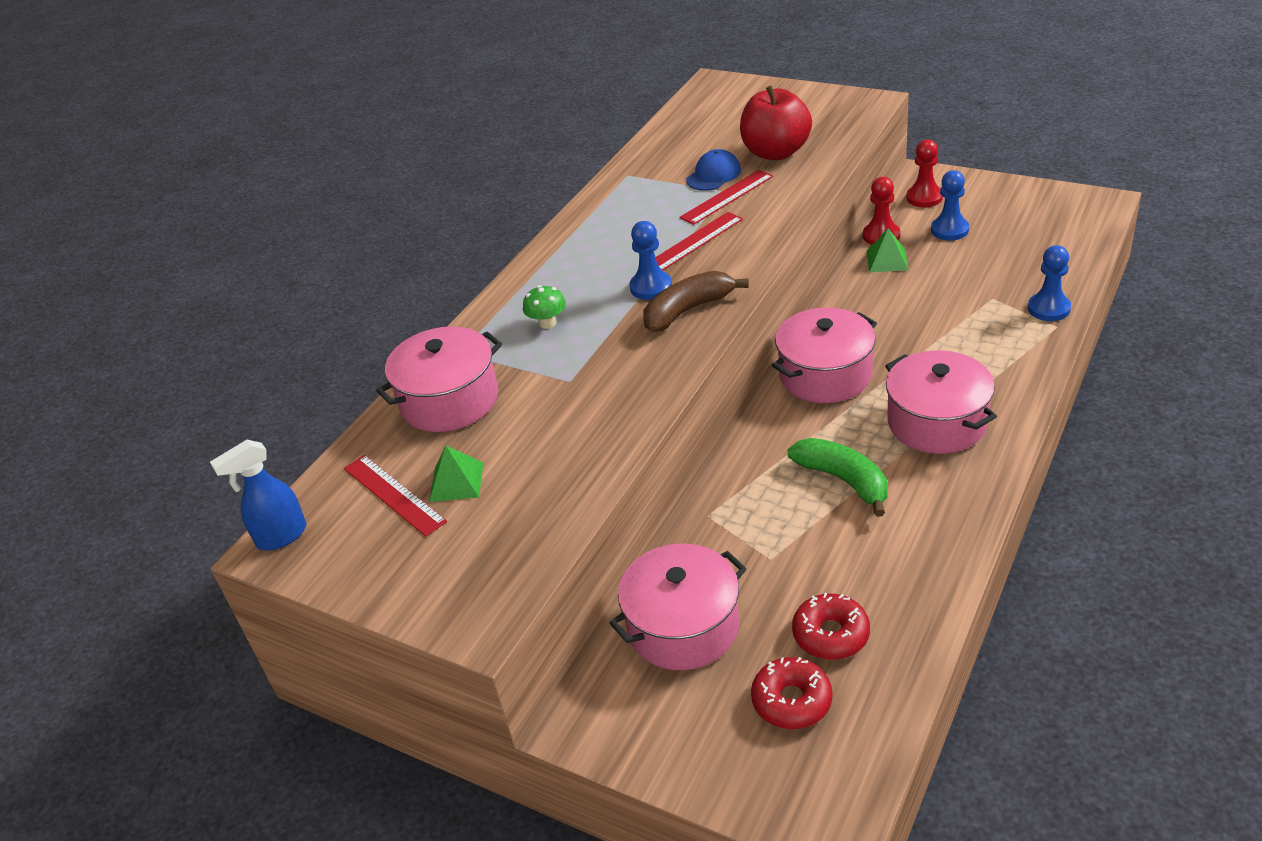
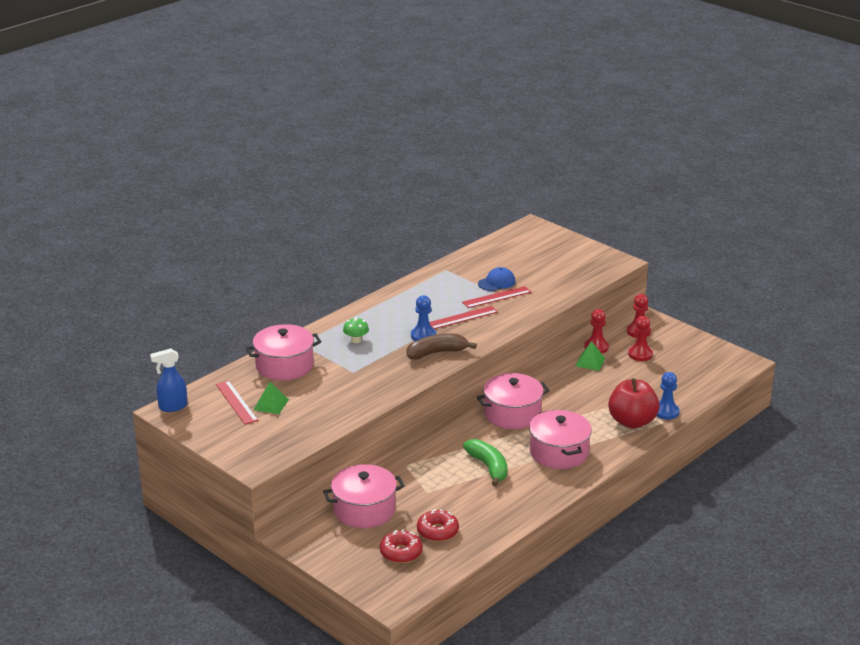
camera: 10 degrees right, 10 degrees down
(776, 152) = (542, 278): red apple -> red apple (632, 422)
(949, 230) = (640, 354): blue pawn -> red pawn

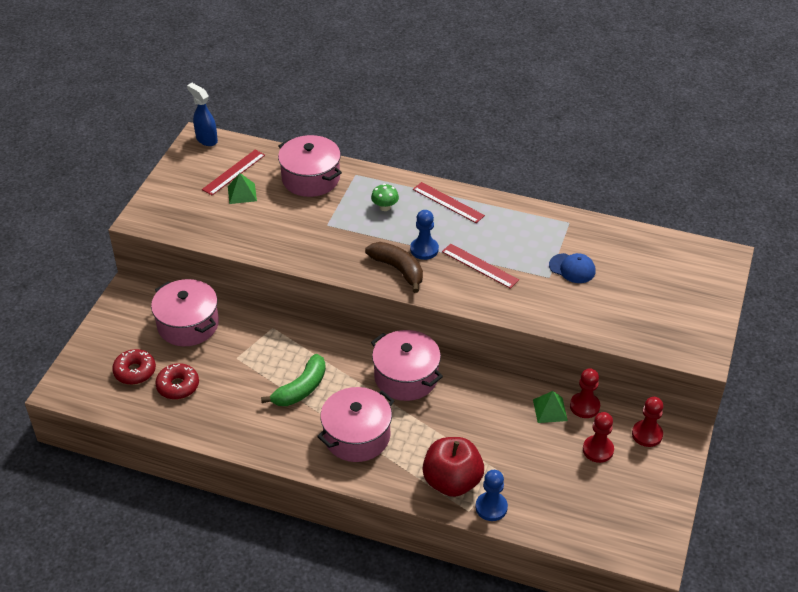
camera: 65 degrees right, 15 degrees up
(496, 297) = (541, 278): red ruler -> red ruler (448, 202)

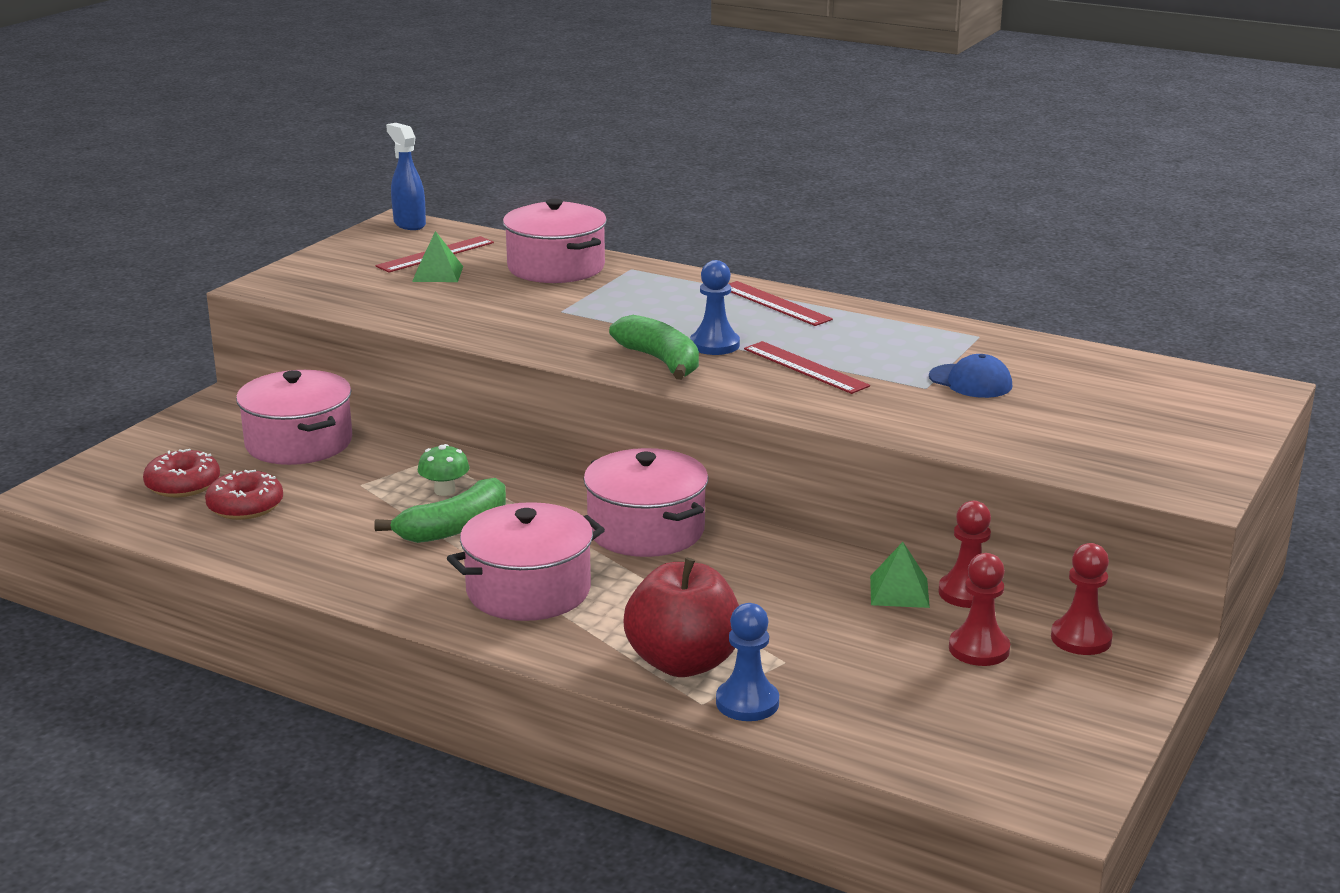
camera: 10 degrees right, 20 degrees down
(385, 207) = (665, 301): green mushroom -> green mushroom (444, 490)
(398, 269) = (661, 361): brown banana -> green banana

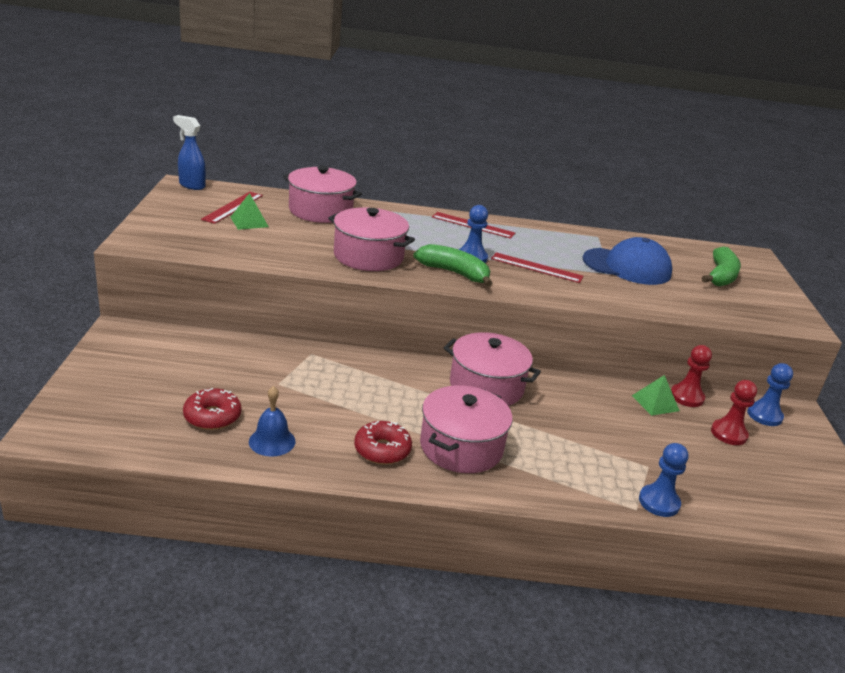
camera: 30 degrees left, 5 degrees up
(183, 485) = (149, 406): red donut -> red donut (382, 450)
(290, 543) = (272, 441): none -> blue bell
(299, 443) = (205, 357): pink pot -> pink pot (368, 256)
(444, 490) = (339, 379): green mushroom -> none
(454, 527) = (371, 407): green banana -> green banana (721, 276)
(683, 662) = (598, 481): red apple -> none
(970, 381) = (627, 267): blue cap -> blue cap, size x1.77
(1081, 638) = (764, 415): red pawn -> blue pawn

